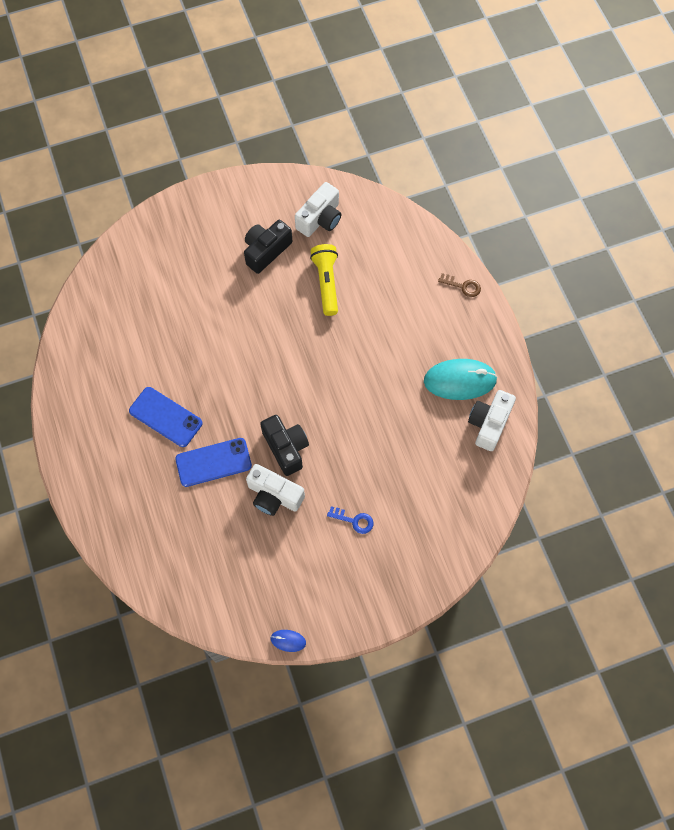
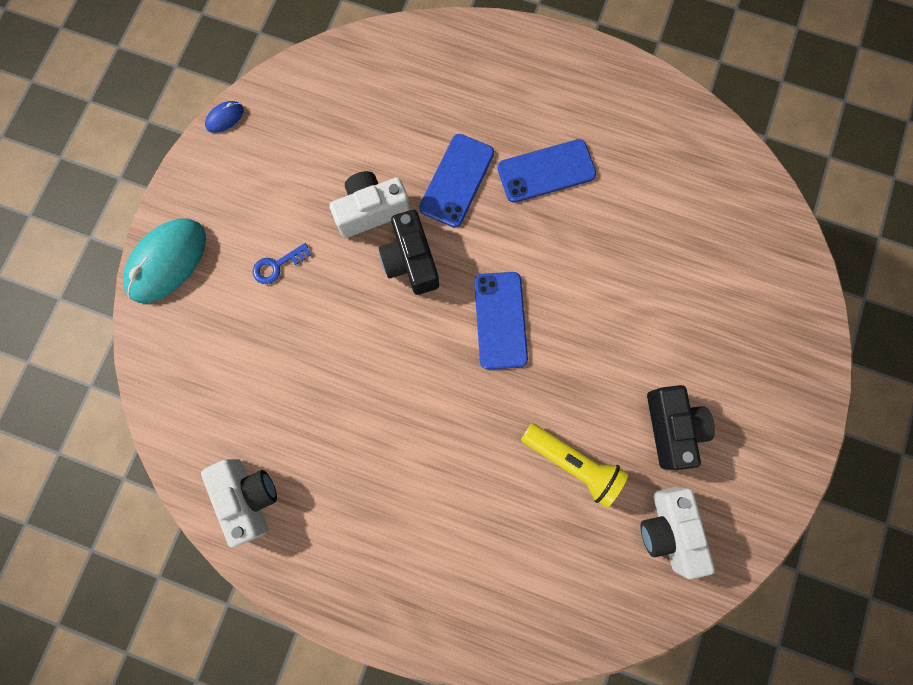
camera: 130 degrees right, 10 degrees up
(280, 373) = (500, 320): none -> blue phone
(286, 448) = (411, 261): black camera -> black camera turned 60 degrees clockwise
(460, 380) = (324, 511): turquoise mouse -> turquoise mouse (167, 261)
(463, 286) = (436, 627): brown key -> none

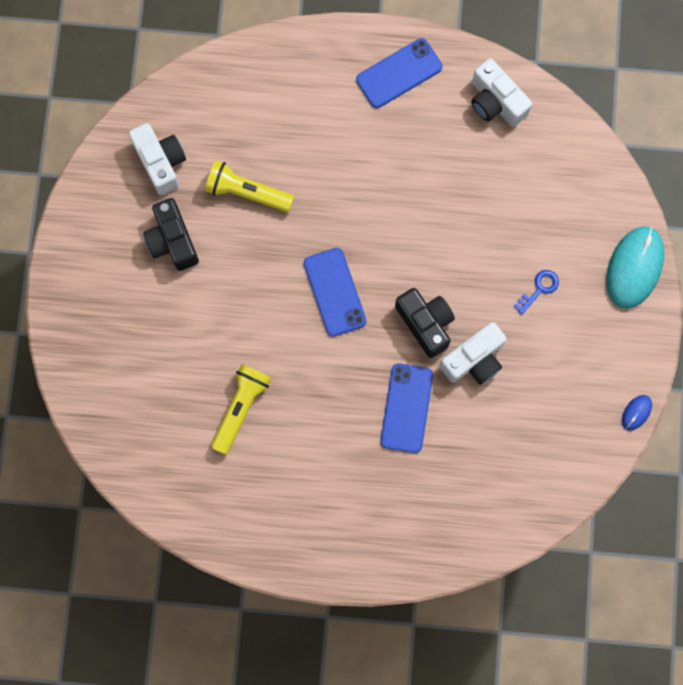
camera: 165 degrees right, 0 degrees up
(546, 171) = (328, 438): blue phone -> blue phone (399, 73)
(631, 224) = (241, 408): none -> yellow flashlight

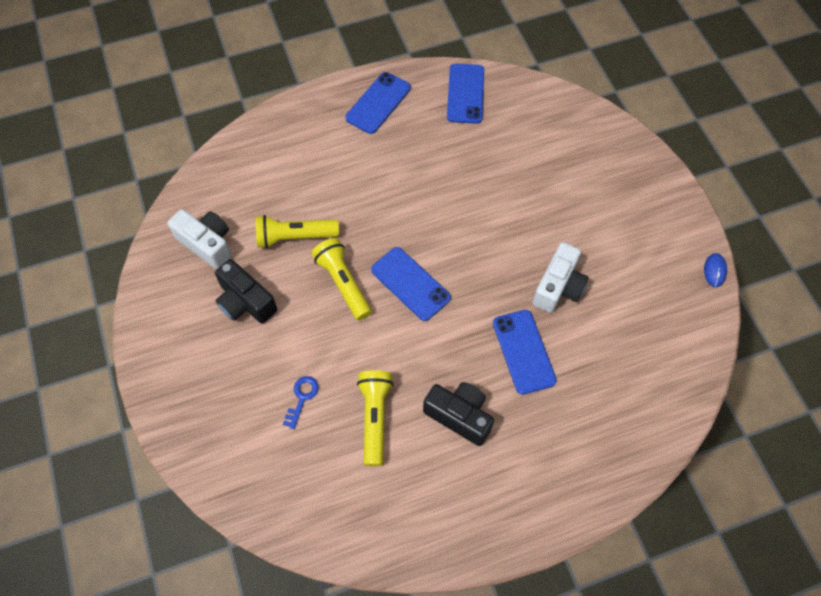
camera: 25 degrees left, 15 degrees down
(271, 262) = (343, 283): none -> yellow flashlight
(425, 323) = (501, 276): black camera -> black camera (459, 416)
(495, 102) = (465, 94): white camera -> blue phone
(539, 289) = (579, 211): blue key -> blue key (302, 398)
(634, 268) = (643, 165): turquoise mouse -> none

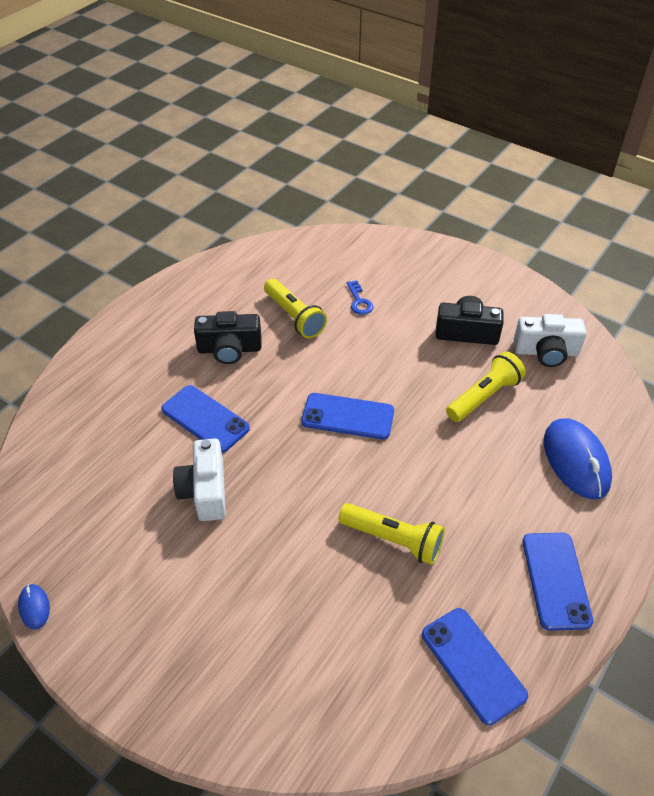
camera: 145 degrees right, 15 degrees down
(286, 156) = (576, 460): none -> blue mouse
(343, 283) = (405, 385): yellow flashlight -> yellow flashlight (393, 540)

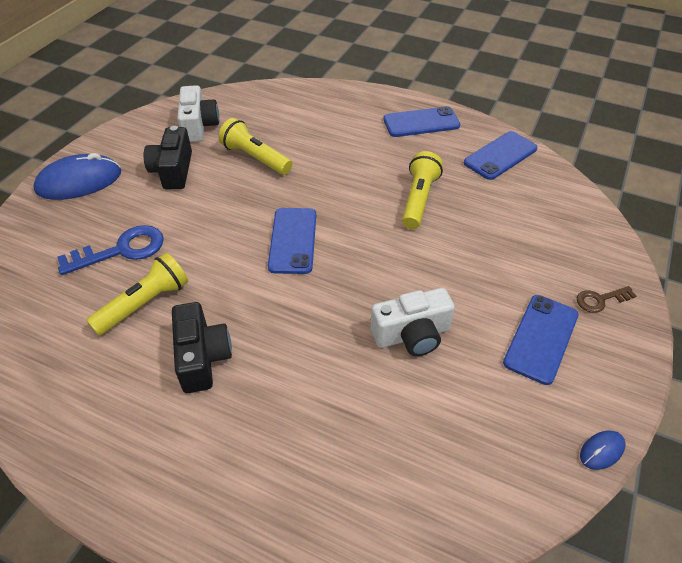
camera: 100 degrees left, 0 degrees up
(192, 686) = (600, 300): none -> brown key
(205, 419) = (316, 357): blue phone -> blue phone (541, 338)
(359, 301) = (121, 250): blue key -> blue key, size x1.79
(576, 460) = (315, 113): blue mouse -> blue mouse (79, 181)

